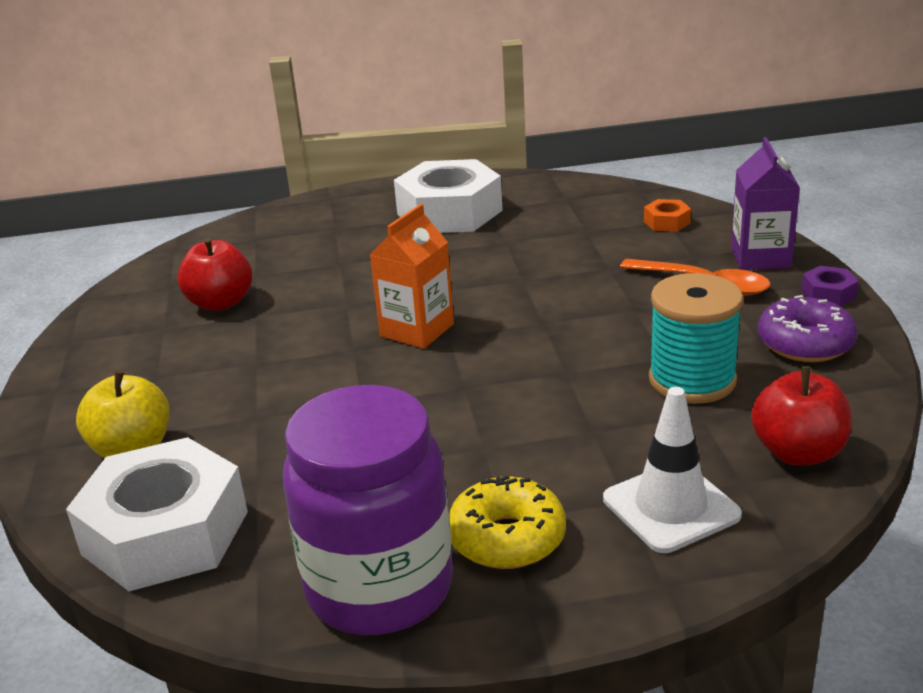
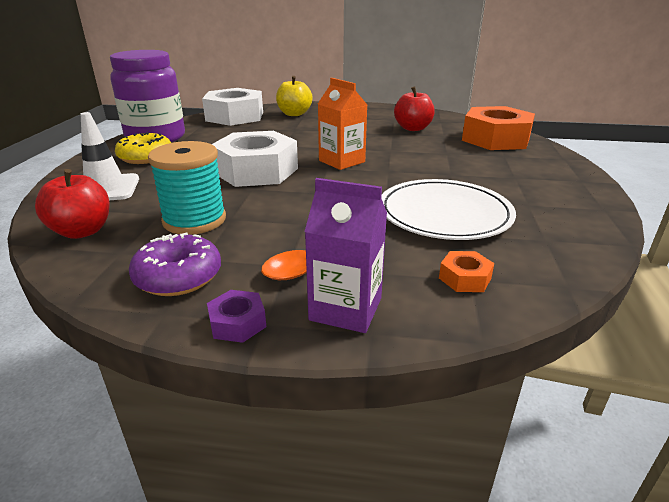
camera: 105 degrees right, 0 degrees up
(262, 238) = (495, 139): none -> orange nut
(449, 212) = (524, 189): white nut -> white nut (256, 171)
(546, 243) = (444, 214): none -> white plate

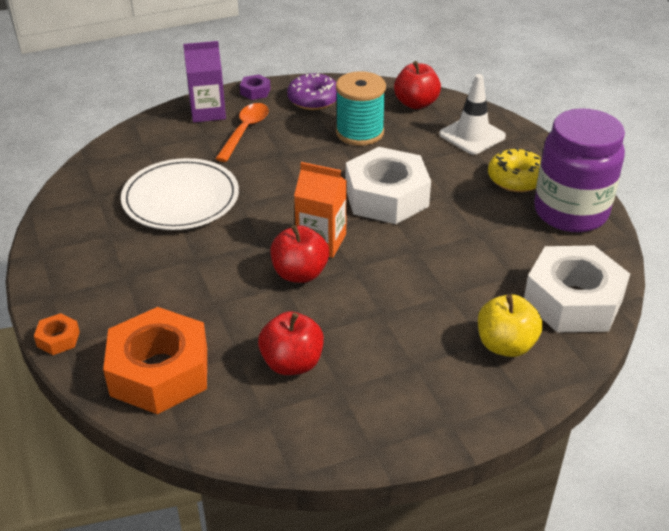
camera: 150 degrees right, 10 degrees up
(375, 152) = (300, 273): none -> red apple
(465, 278) = (149, 148): orange nut -> orange nut (58, 339)

